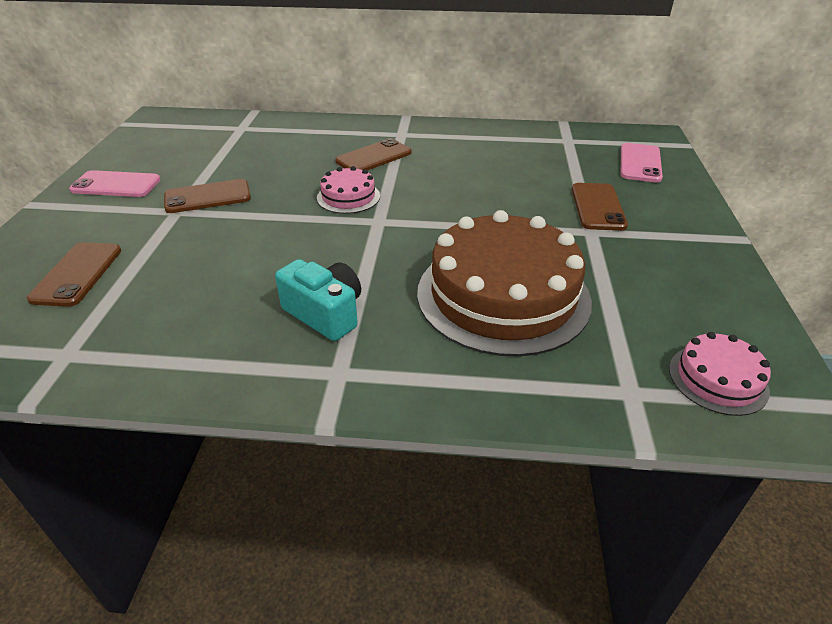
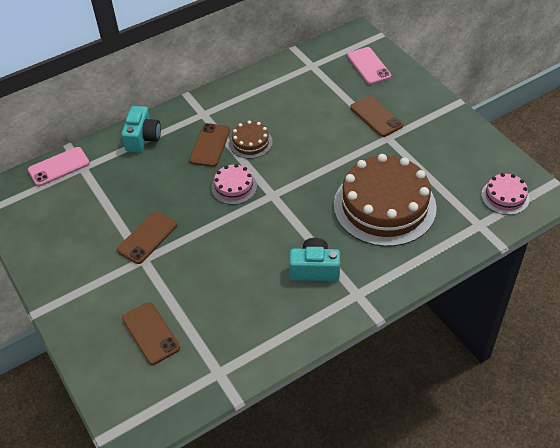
camera: 35 degrees left, 10 degrees up
(116, 185) = (70, 265): pink phone -> pink phone (59, 167)
(321, 129) = (143, 138): none -> turquoise camera
(417, 171) = (250, 142): none -> brown cake

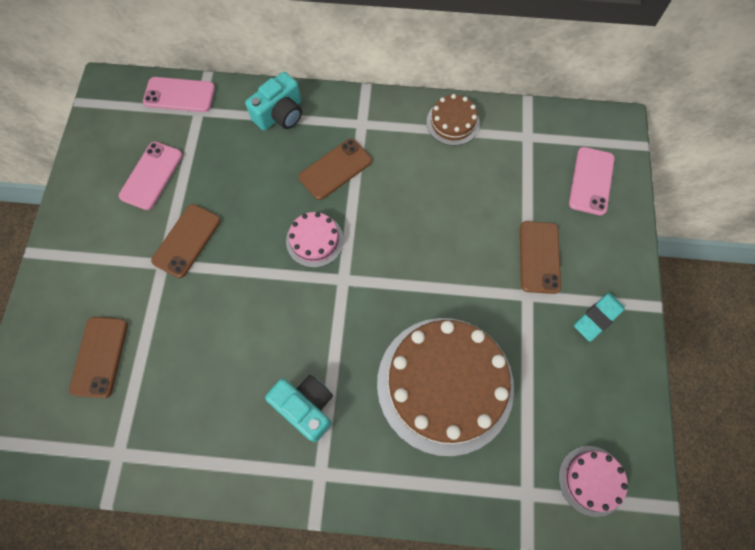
camera: 35 degrees right, 20 degrees up
(84, 219) = (151, 176): none -> pink phone
(147, 237) = (186, 240): brown phone -> brown phone turned 45 degrees counterclockwise
(250, 142) = (377, 195): brown cake -> brown cake (453, 122)
(435, 125) = (597, 317): none -> turquoise eraser

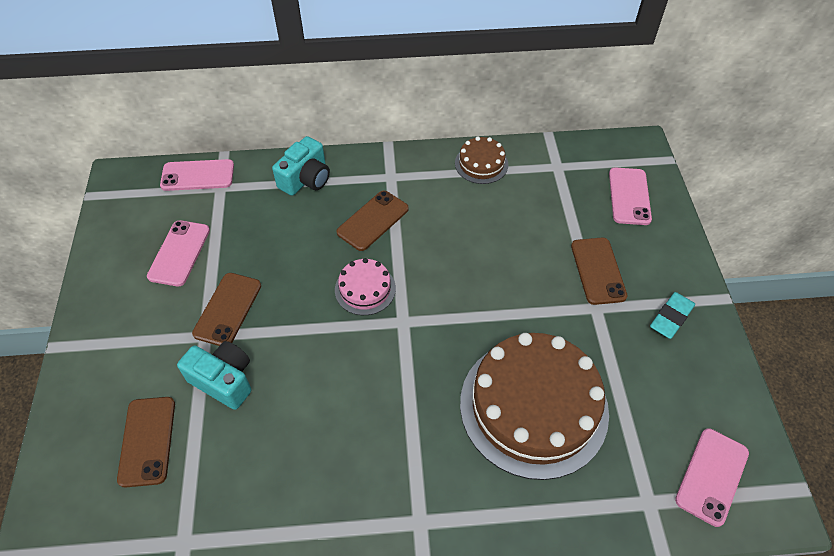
camera: 10 degrees left, 15 degrees down
(305, 407) = (389, 454): turquoise camera -> turquoise camera (224, 380)
(591, 480) = (711, 476): pink cake -> pink phone

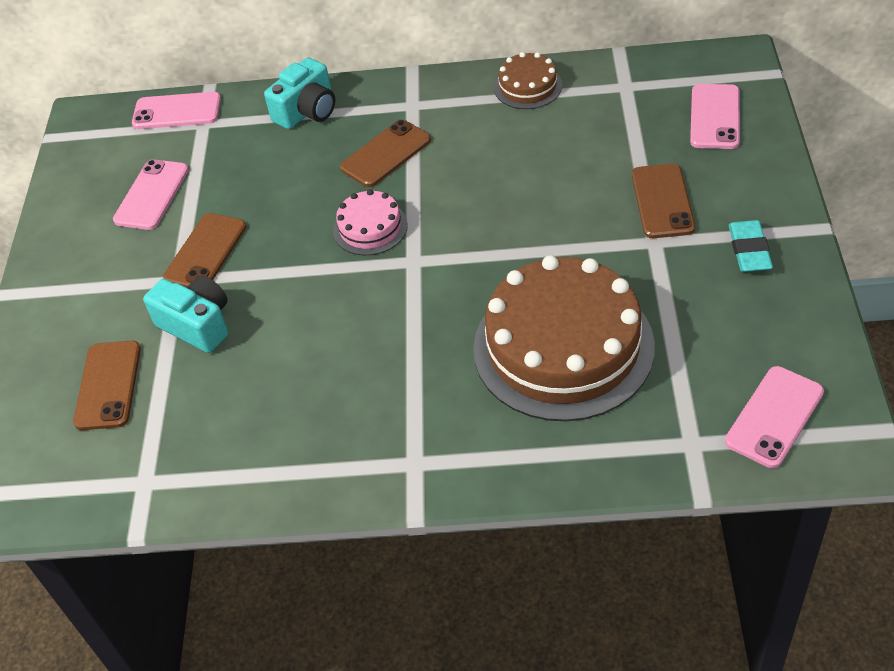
camera: 10 degrees right, 5 degrees down
(671, 317) = (749, 250): turquoise eraser -> turquoise eraser turned 45 degrees counterclockwise

